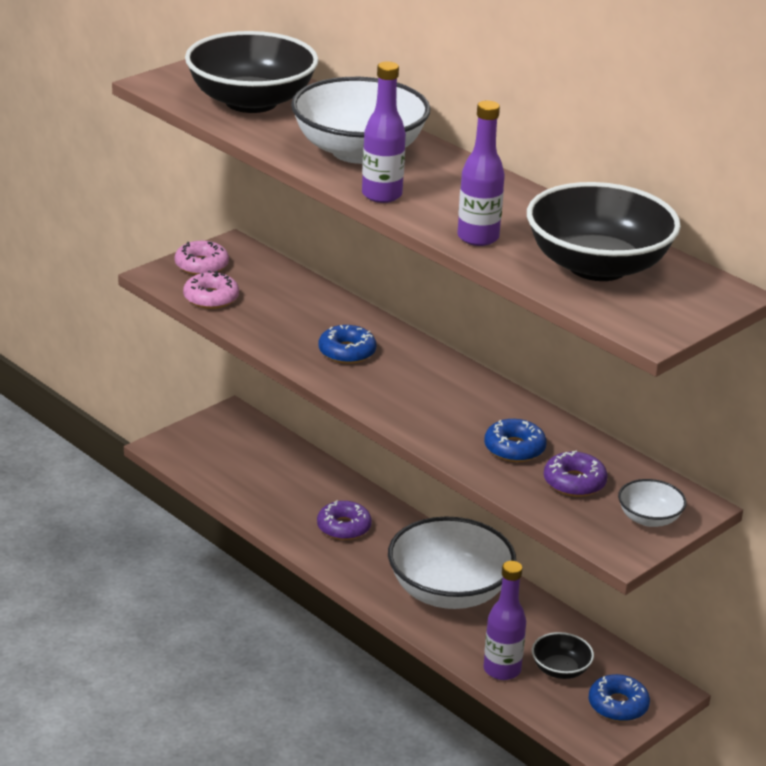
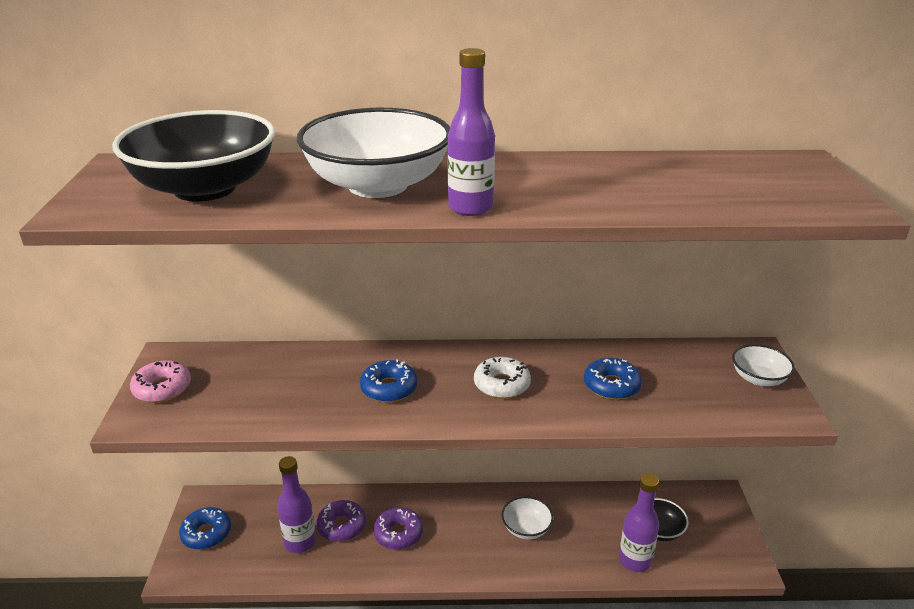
camera: 45 degrees left, 0 degrees up
(211, 298) = (212, 412): pink donut -> none
(431, 398) = (502, 384): none -> white donut
(449, 592) = (526, 528): white bowl -> white bowl, size x0.46
(478, 237) = (605, 203): purple bottle -> purple bottle (300, 542)
(574, 482) = (682, 384): purple donut -> purple donut (342, 526)
(597, 266) = (712, 182): black bowl -> none
(618, 705) = (718, 528): blue donut -> blue donut (206, 533)

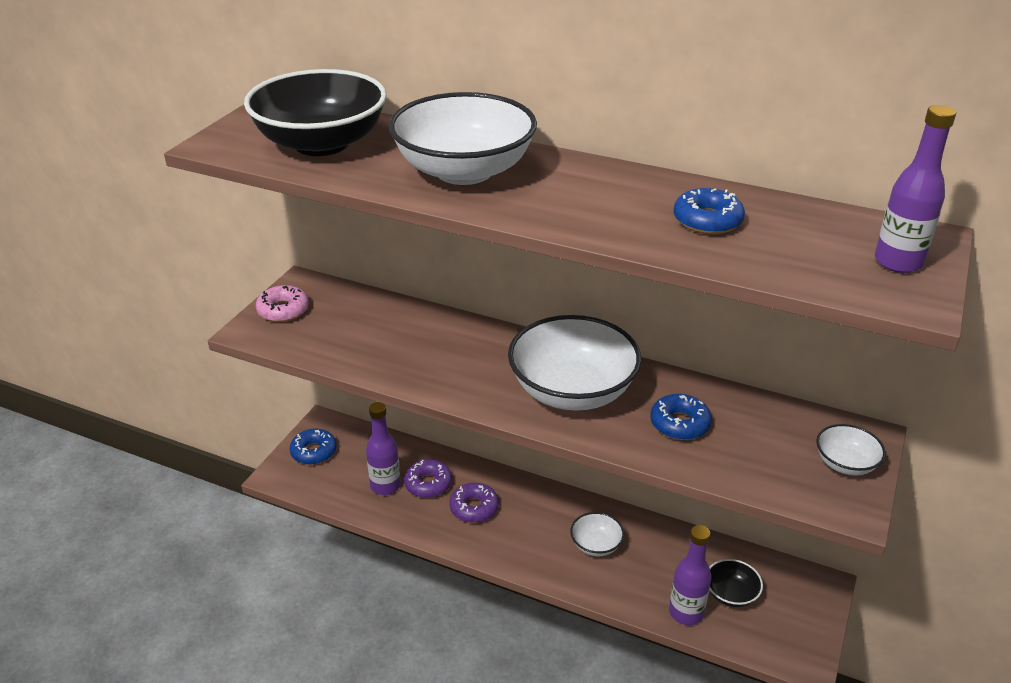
camera: 25 degrees right, 5 degrees up
(389, 388) = (467, 364): blue donut -> blue donut (707, 221)
(470, 208) = (524, 212): purple bottle -> purple bottle (898, 262)
(502, 384) = (572, 391): white donut -> white bowl

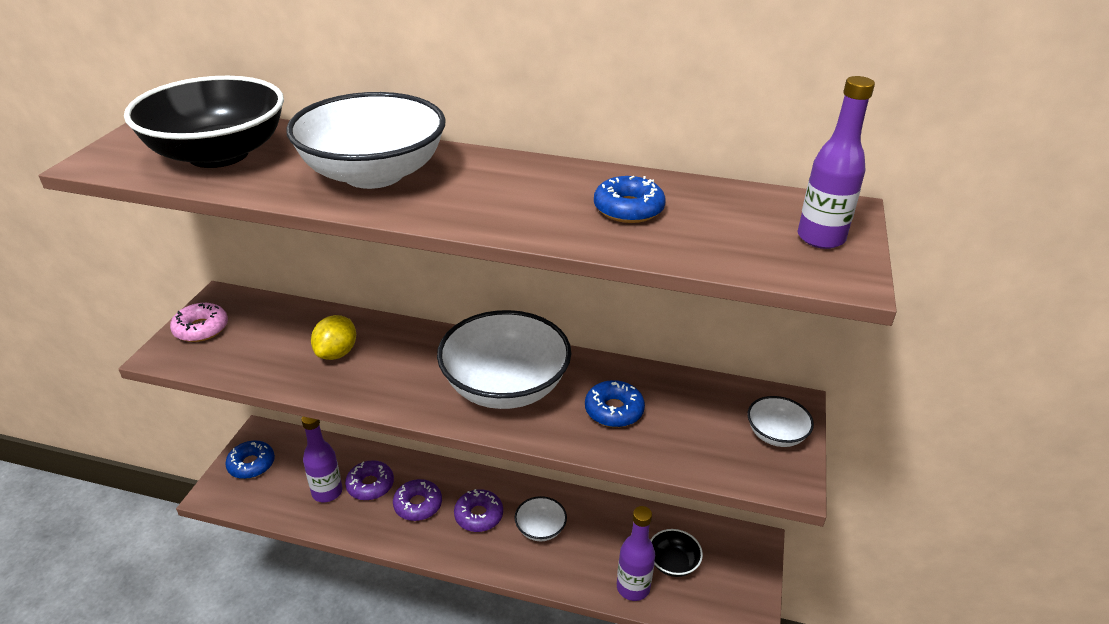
camera: 10 degrees left, 0 degrees up
(410, 344) = (337, 353): none -> yellow lemon
(534, 525) = (479, 515): none -> purple donut

